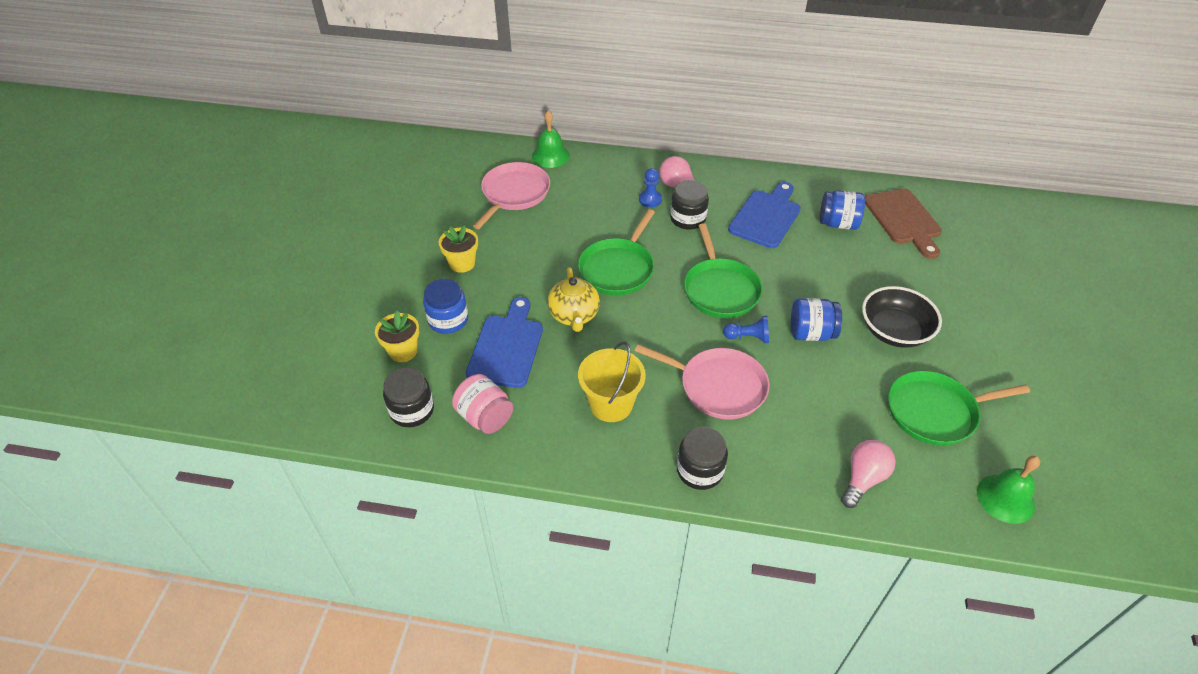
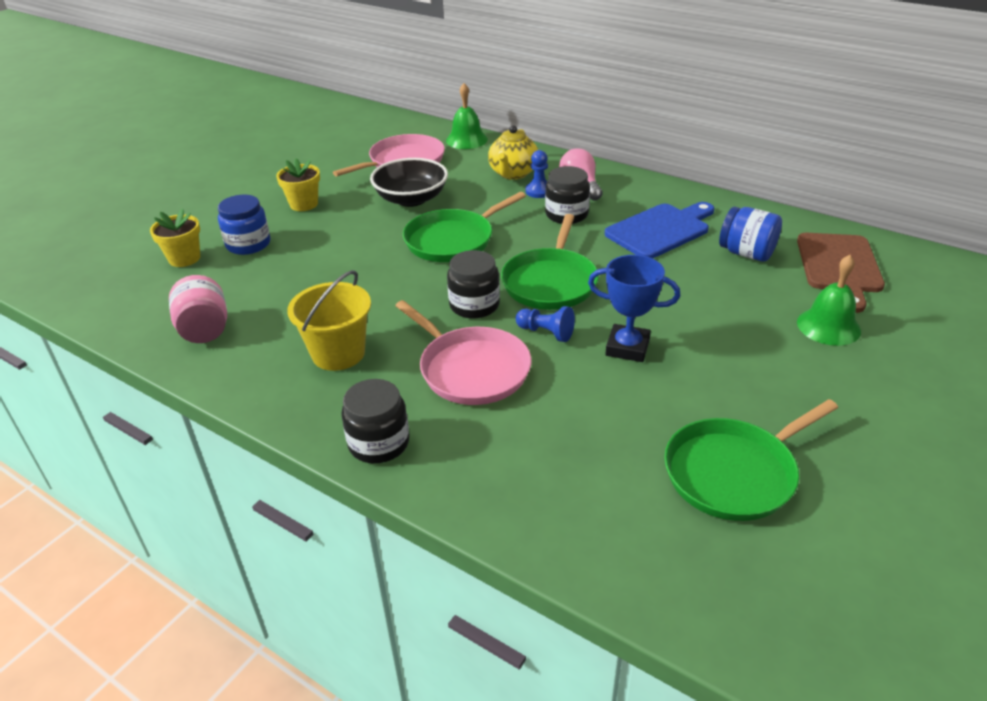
camera: 25 degrees right, 10 degrees down
(412, 410) = (145, 306): black jar -> black jar (474, 305)
(506, 347) = (281, 278): blue cutting board -> none
(574, 316) = (371, 268): yellow teapot -> yellow teapot (513, 174)
(811, 333) = (627, 347): blue jar -> blue trophy
(863, 479) = (574, 515): pink light bulb -> none
(894, 331) = (741, 372): black bowl -> black bowl (411, 199)
(935, 412) = (734, 473): green pan -> green pan turned 45 degrees counterclockwise
(1005, 498) = (768, 606): green bell -> green bell (828, 326)

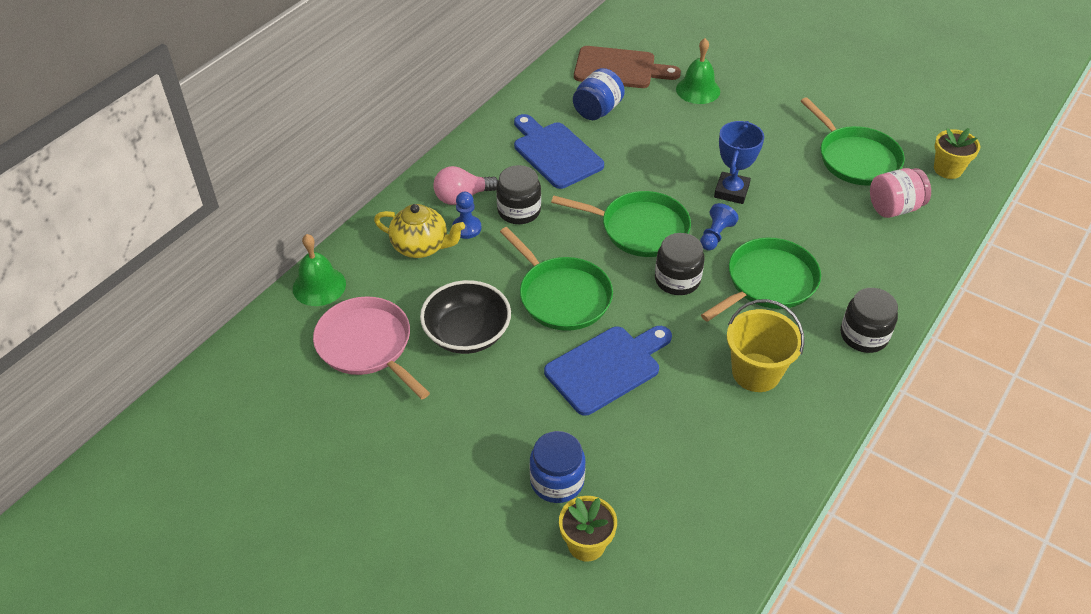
camera: 90 degrees left, 10 degrees up
(205, 330) = (728, 489): pink jar -> pink jar (894, 208)
(304, 204) = (464, 438): yellow flower pot -> yellow flower pot (948, 169)
(362, 265) = (607, 367): none -> blue cutting board
(471, 369) = (768, 282): pink pan -> green pan

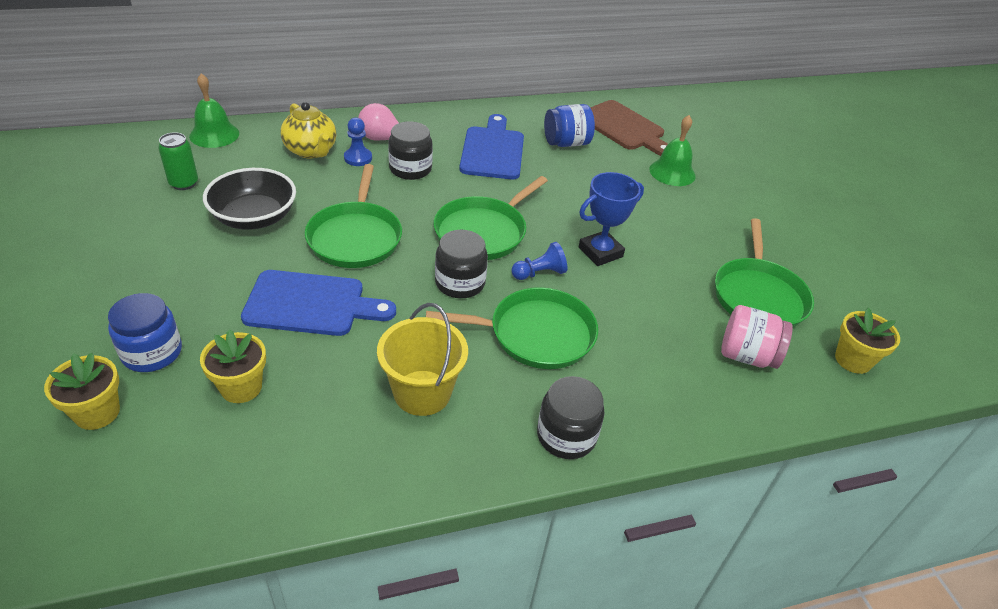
camera: 35 degrees right, 5 degrees down
(367, 345) = (184, 183): pink pan -> green can
(640, 229) = (483, 232): green pan -> green pan turned 75 degrees clockwise
(648, 456) = (241, 387): none -> yellow flower pot

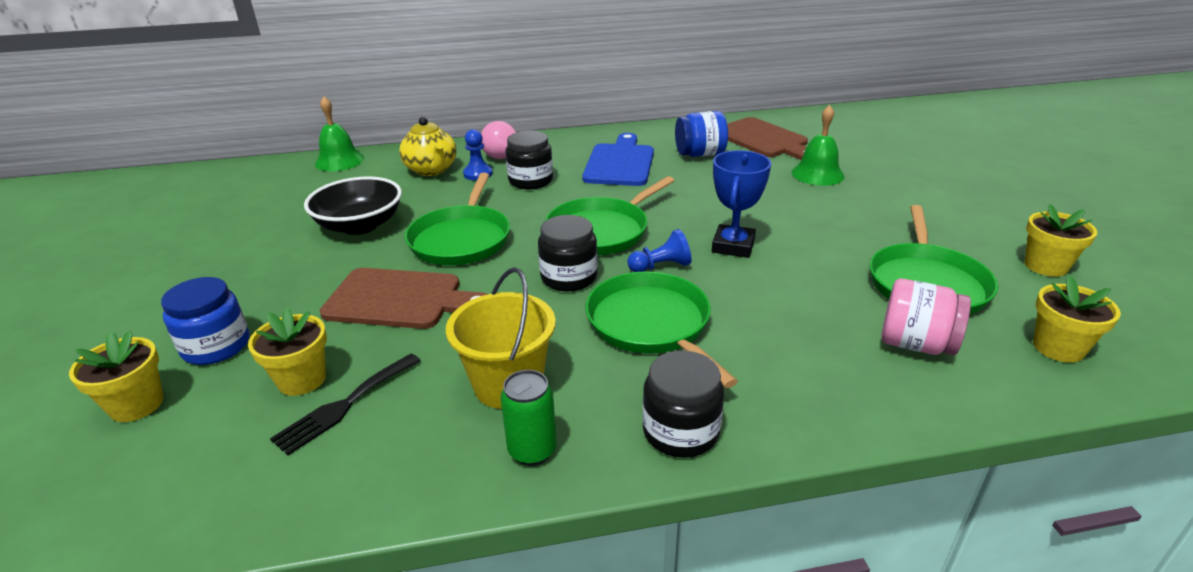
camera: 10 degrees right, 10 degrees down
(184, 183) = (298, 200): green can -> green can (532, 450)
(285, 413) = (345, 405): none -> black fork
(311, 304) = (400, 299): blue cutting board -> brown cutting board
(536, 334) = (651, 325): green pan -> green pan turned 120 degrees counterclockwise
(600, 252) = (733, 246): blue trophy -> blue trophy turned 45 degrees counterclockwise
(852, 280) = (1045, 266): none -> yellow flower pot

